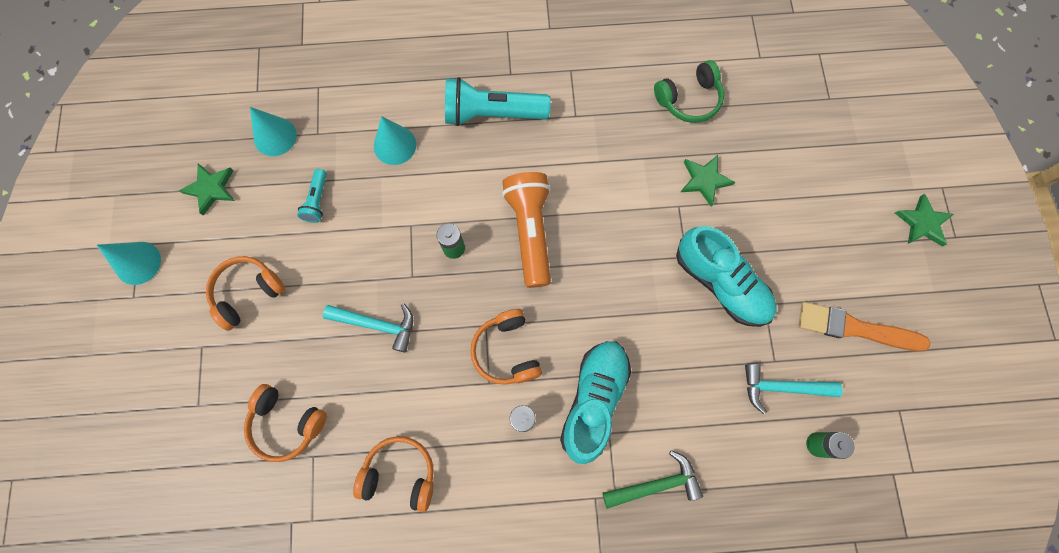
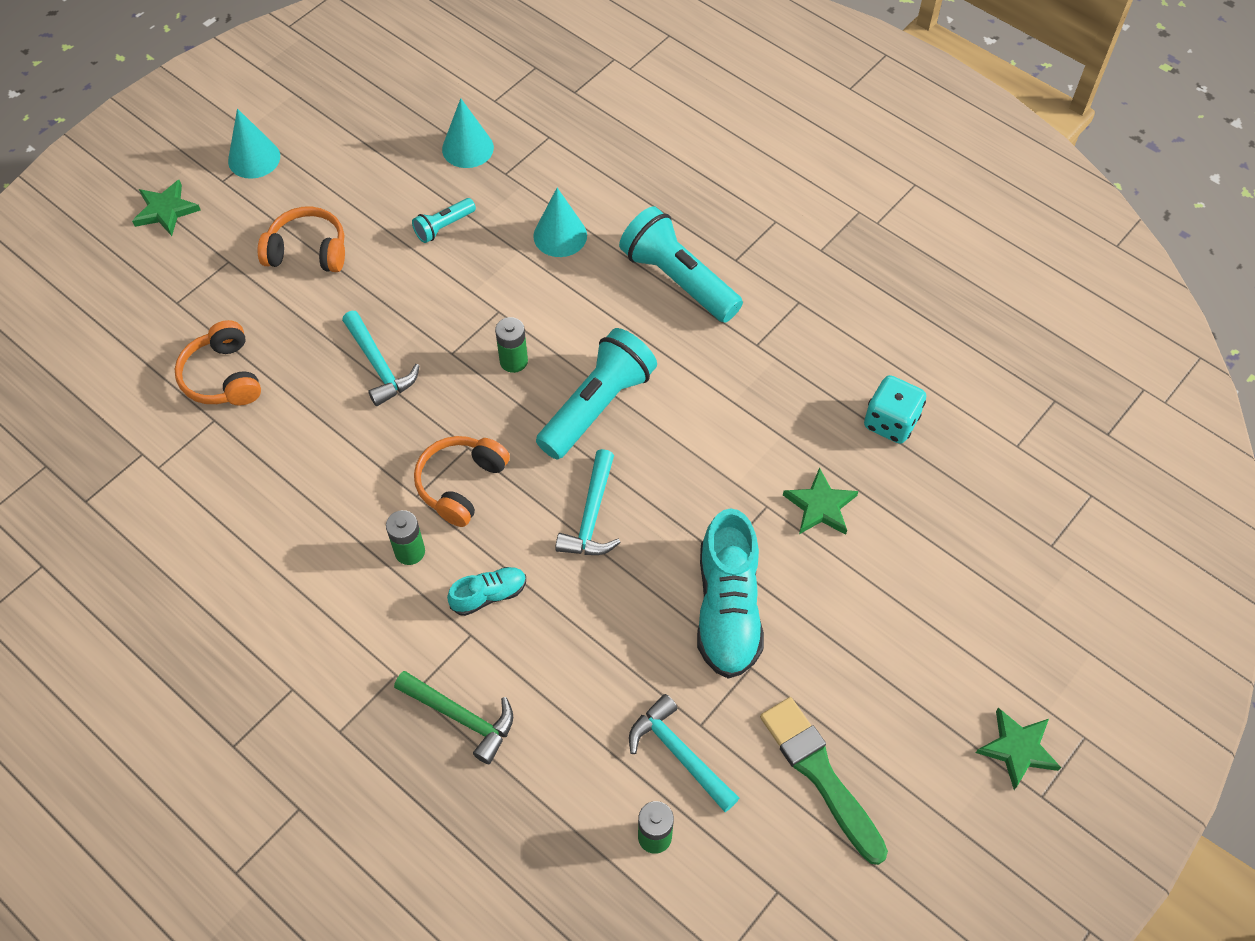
camera: 45 degrees right, 15 degrees down
(211, 189) = (371, 148): green star -> green star (166, 210)
(400, 474) = (262, 498): orange headphones -> none
(530, 231) = (597, 406): orange flashlight -> turquoise flashlight
(594, 400) = (489, 595): turquoise shoe -> turquoise shoe, size x0.51
(597, 299) = (592, 515): none -> turquoise hammer
(689, 99) = (890, 422): green headphones -> turquoise dice
(855, 328) = (820, 774): orange brush -> green brush

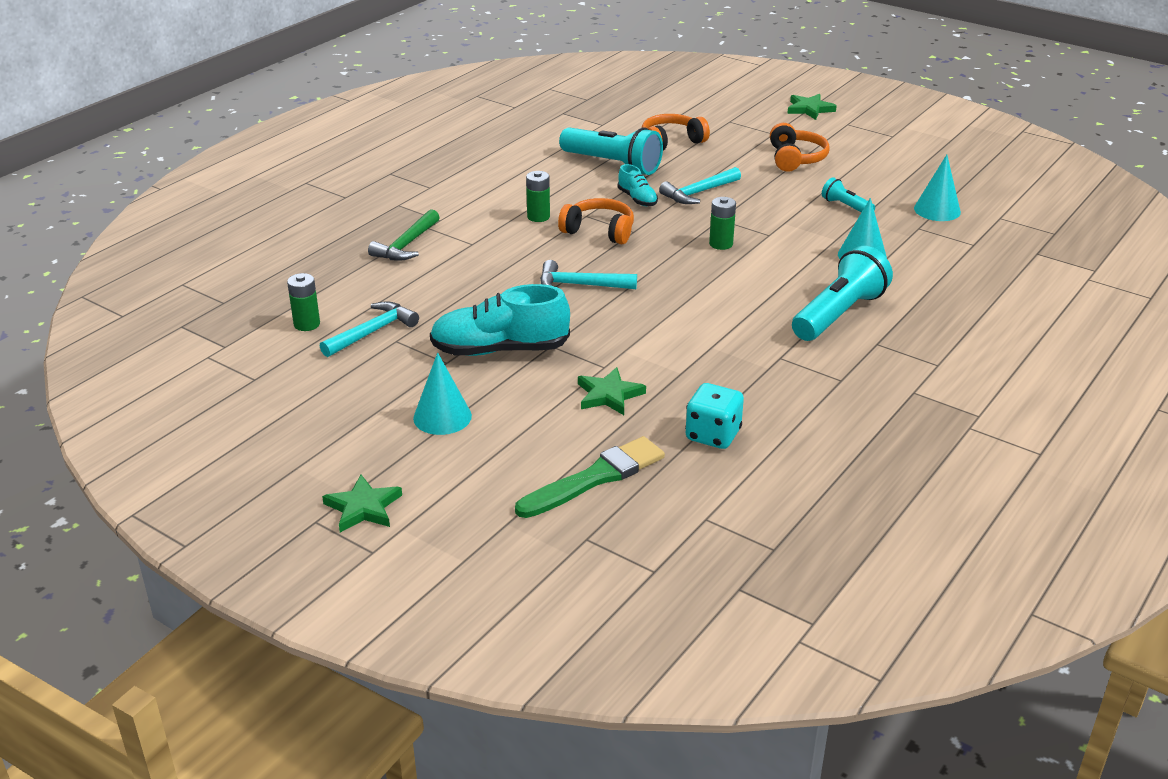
camera: 85 degrees right, 25 degrees down
(254, 158) = (875, 132): turquoise cone -> turquoise cone (442, 417)
(489, 595) = (505, 248): turquoise shoe -> turquoise shoe (637, 199)
(597, 406) = (687, 282): turquoise flashlight -> turquoise flashlight (612, 165)
(820, 774) = (349, 398): green brush -> green brush (595, 478)

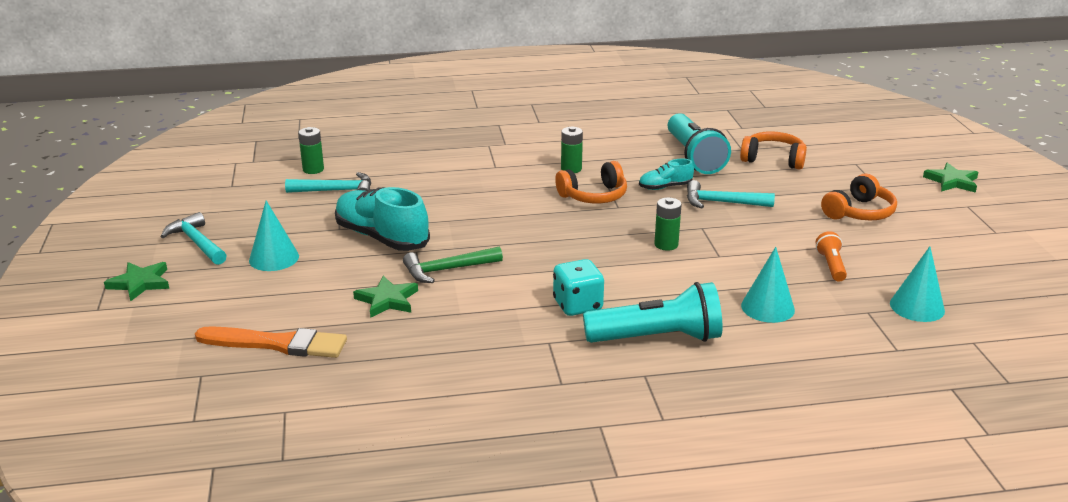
camera: 45 degrees right, 5 degrees down
(407, 245) = (455, 150): green hammer -> green hammer (448, 270)
(580, 285) = (510, 224): turquoise hammer -> turquoise hammer (197, 243)
(595, 478) = (277, 344): green brush -> orange brush
(599, 231) = (594, 196): orange headphones -> orange headphones turned 90 degrees clockwise
(637, 199) = (665, 187): turquoise shoe -> turquoise shoe turned 60 degrees clockwise
(713, 435) = (396, 364): turquoise dice -> turquoise dice (577, 305)
(846, 206) = (831, 266): turquoise flashlight -> orange flashlight

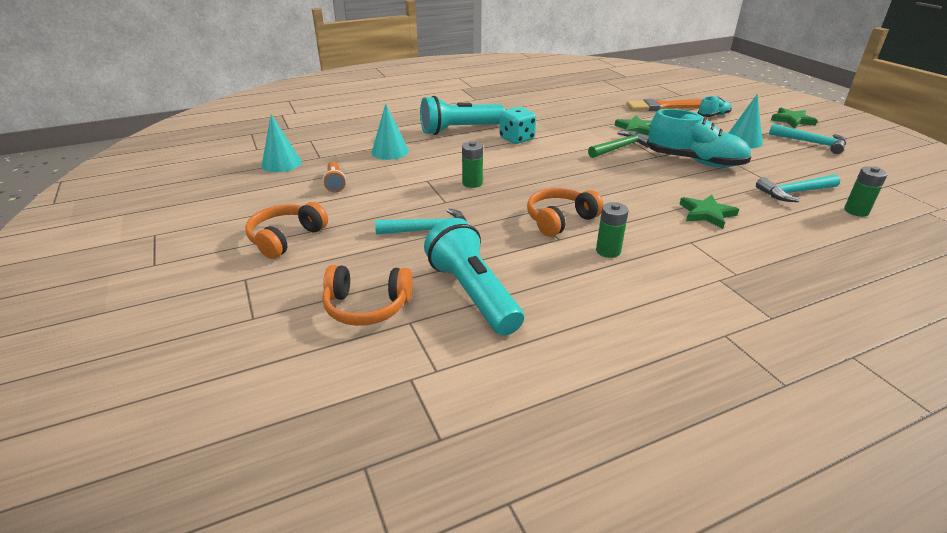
camera: 165 degrees right, 5 degrees up
(665, 187) = (493, 241): turquoise shoe -> turquoise shoe (713, 116)
(952, 181) = (138, 302): green star -> green star (706, 214)

